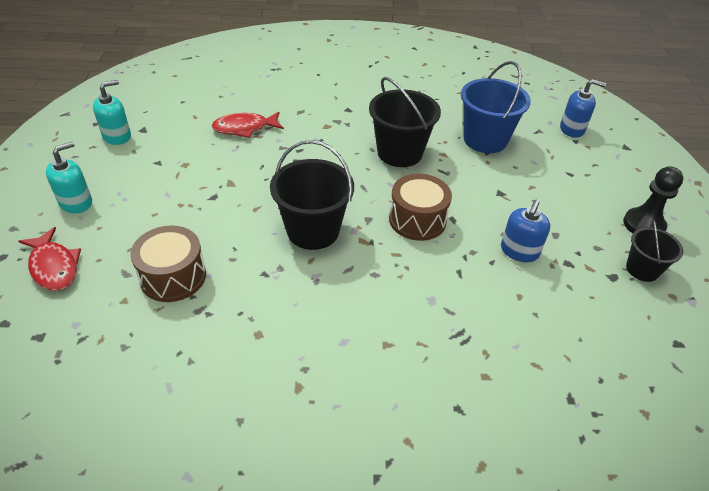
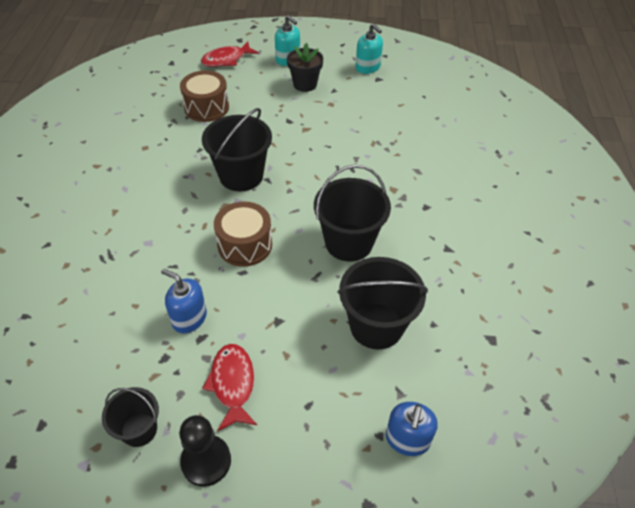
camera: 95 degrees right, 5 degrees up
(139, 185) = (305, 84): none -> black flower pot
(245, 128) = (384, 134): red fish -> red fish (233, 384)
(485, 140) = (376, 326): blue bucket -> black bucket

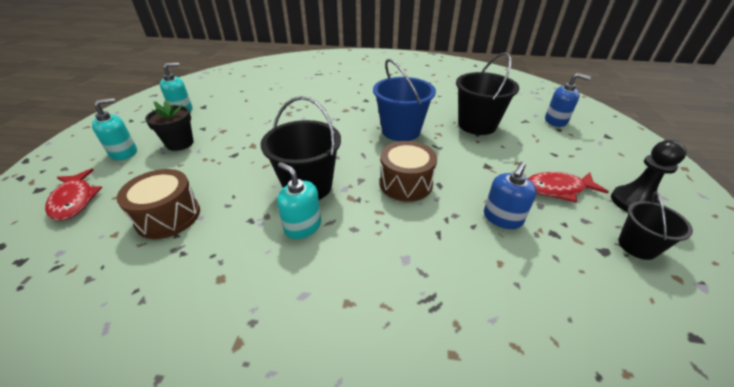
camera: 85 degrees left, 10 degrees down
(190, 179) = (303, 226): none -> turquoise soap dispenser
(349, 242) = (401, 131): black bucket -> blue bucket

